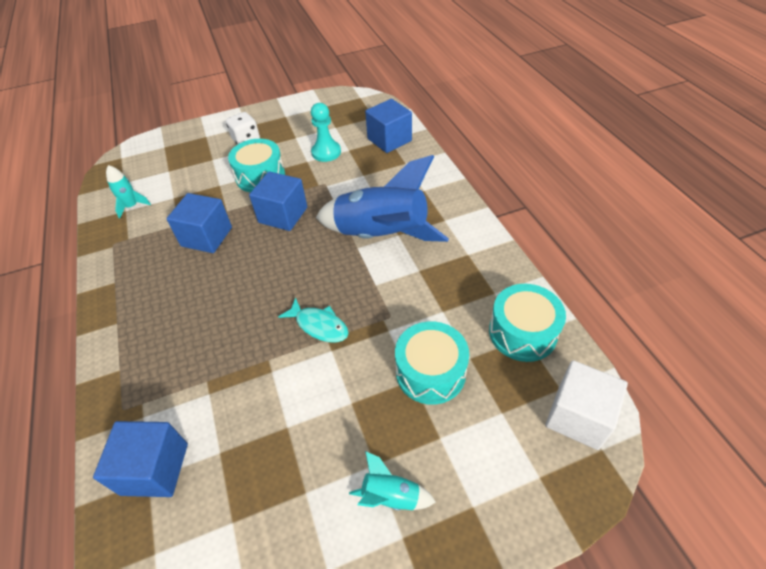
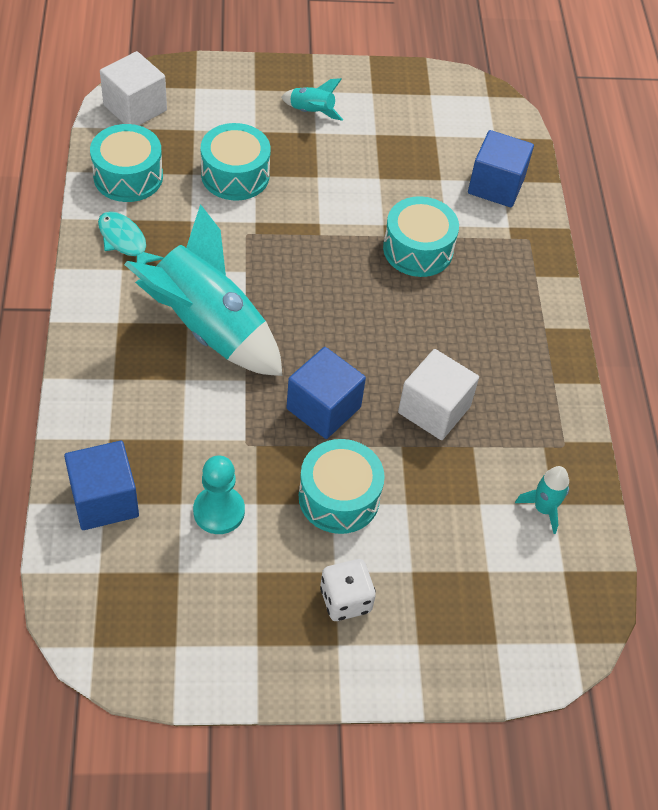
camera: 170 degrees left, 5 degrees up
(206, 237) = (434, 409): blue cube -> white cube
(234, 356) = (418, 249): none -> turquoise drum
(319, 325) = (323, 249): turquoise fish -> turquoise fish (124, 241)
(381, 236) = (208, 328): blue rocket -> turquoise rocket

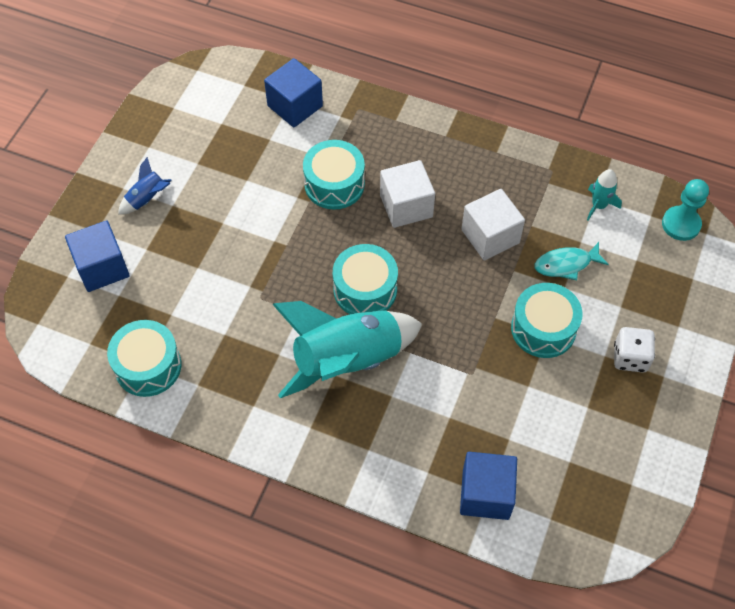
camera: 60 degrees left, 5 degrees up
(124, 241) = (223, 393): turquoise fish -> turquoise fish (566, 264)
(135, 108) = (66, 333): white cube -> white cube (406, 206)
(219, 511) = (526, 414): turquoise pawn -> turquoise pawn (681, 224)
(235, 175) = (190, 282): turquoise drum -> turquoise drum (365, 289)
(311, 112) = (147, 199): turquoise rocket -> blue rocket
(323, 408) = (459, 308): blue cube -> blue cube (102, 268)

